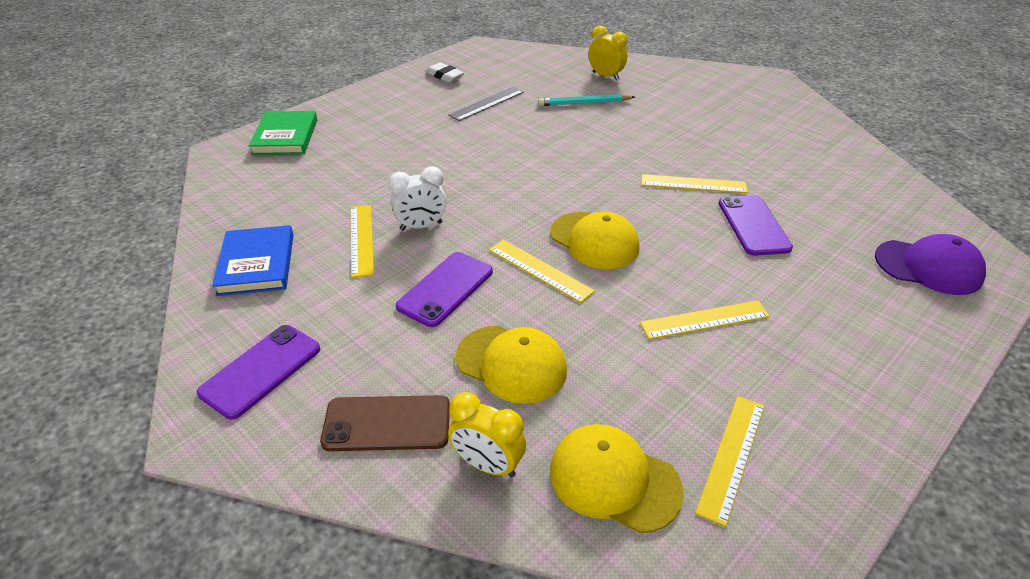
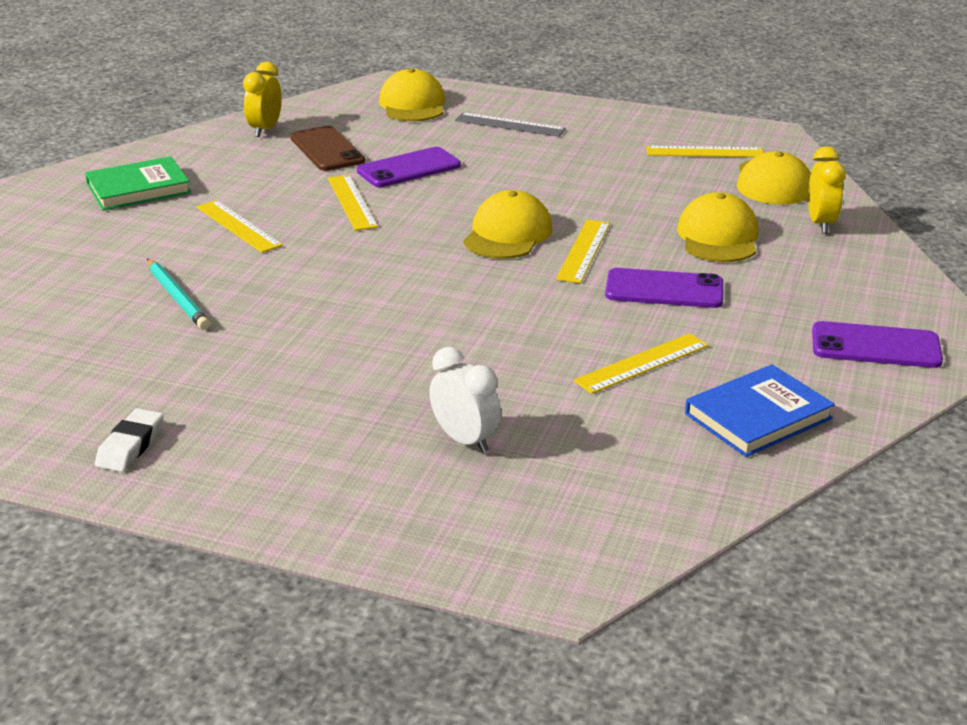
camera: 115 degrees left, 10 degrees down
(285, 137) = (464, 534): green book -> green book (138, 189)
(387, 423) = (842, 269): brown phone -> brown phone (327, 149)
(421, 226) = (579, 333): white clock -> white clock (465, 440)
(487, 103) = (222, 374): grey ruler -> grey ruler (510, 125)
(605, 76) = (69, 298): yellow clock -> yellow clock (265, 130)
(705, 320) = (573, 174): yellow ruler -> yellow ruler (238, 226)
(928, 267) = (412, 104): purple cap -> yellow cap

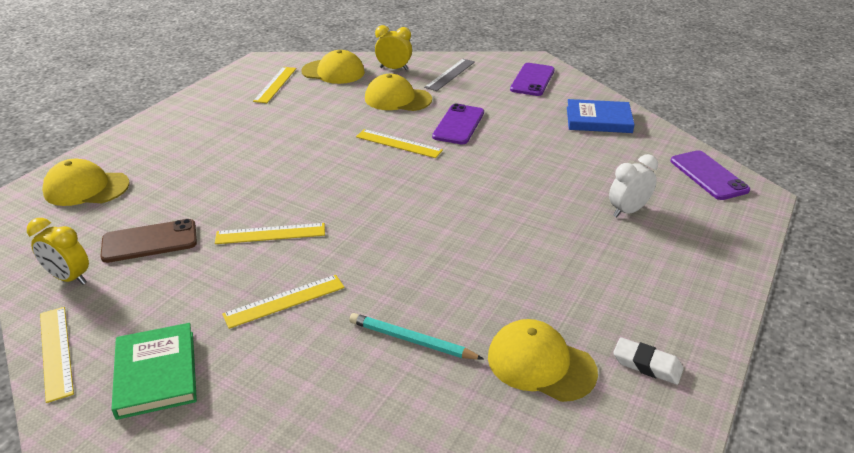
camera: 80 degrees left, 5 degrees up
(177, 297) = (411, 340): turquoise pencil -> turquoise pencil turned 135 degrees counterclockwise
(409, 168) = (222, 201): purple phone -> purple phone (708, 175)
(507, 234) = (362, 168): yellow cap -> yellow cap (541, 364)
(510, 125) = (171, 147): grey ruler -> grey ruler (450, 74)
(642, 363) = (543, 143): yellow ruler -> yellow ruler (56, 352)
(758, 416) = (598, 120): blue book -> blue book turned 60 degrees counterclockwise

